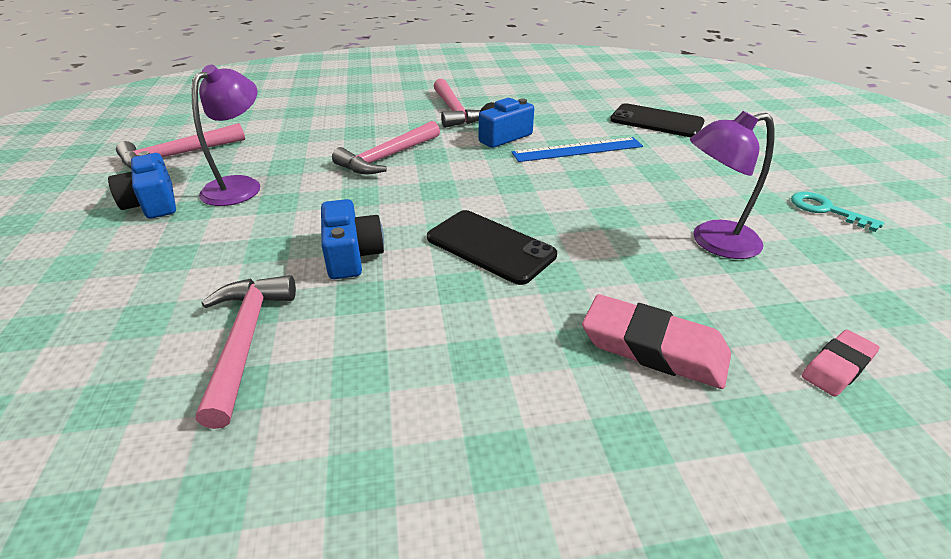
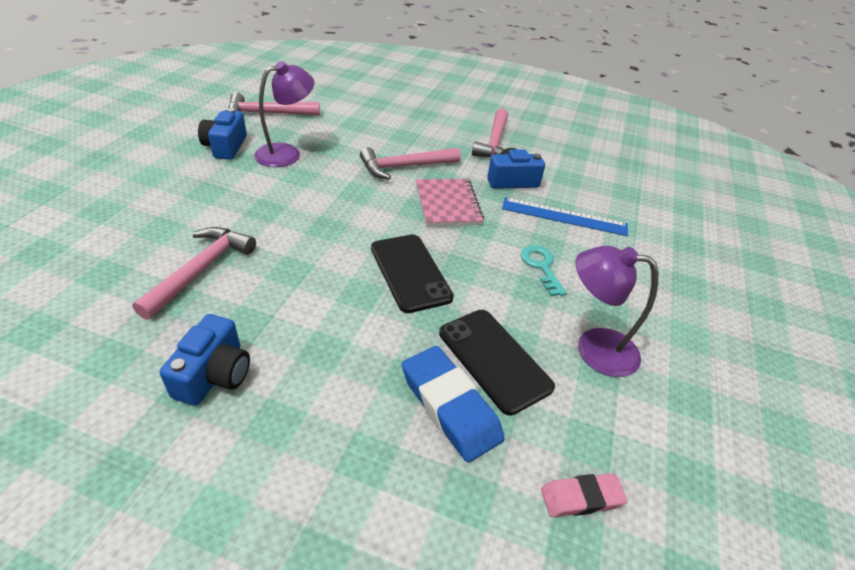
camera: 25 degrees right, 5 degrees up
(352, 255) = (311, 237): blue camera -> blue camera (214, 374)
(464, 175) = (448, 204): none -> pink notebook
(653, 348) = (450, 406): pink eraser -> blue eraser
(656, 121) = (669, 216): black phone -> black phone (494, 359)
(826, 210) = (741, 368): turquoise key -> turquoise key (541, 267)

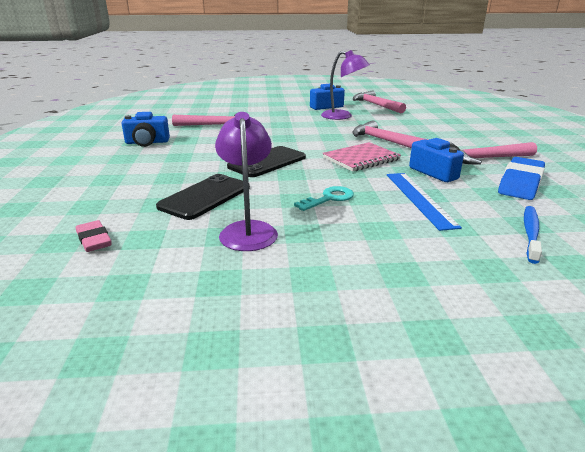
camera: 70 degrees right, 15 degrees down
(450, 406) = (154, 191): blue eraser -> blue eraser (520, 183)
(642, 199) = (530, 233): none -> blue toothbrush

